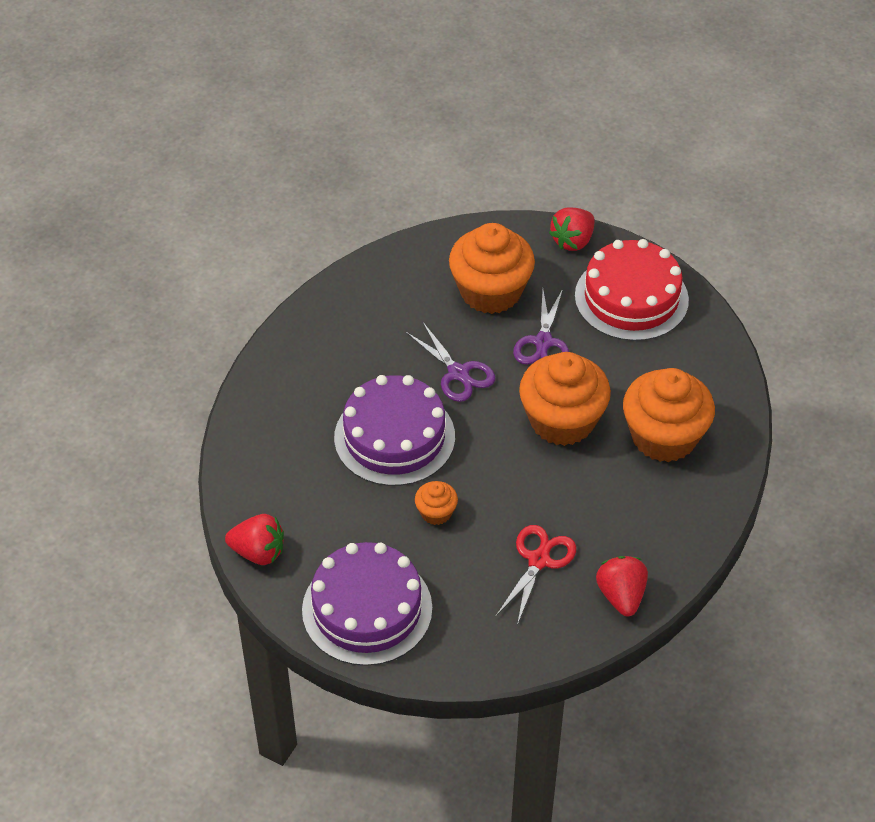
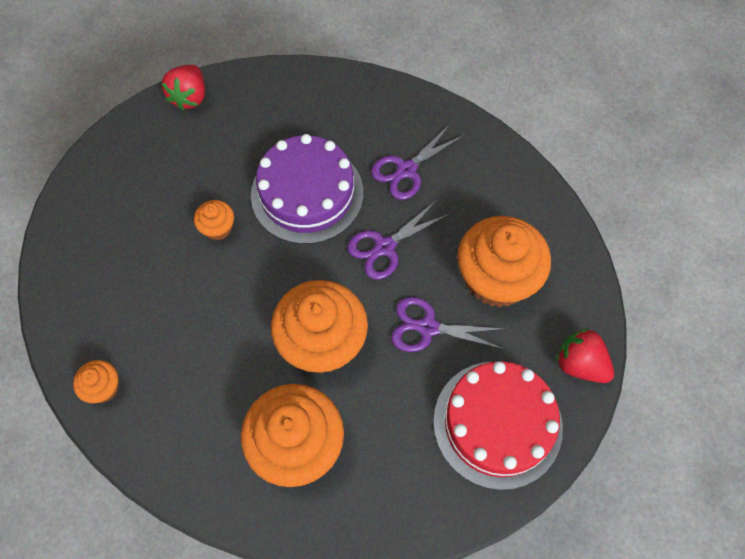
camera: 90 degrees right, 15 degrees up
(367, 355) = (406, 170): none -> purple scissors
(367, 609) = (121, 176): purple cake -> none
(539, 560) = (154, 314): red scissors -> none
(621, 596) = (103, 387): red strawberry -> orange cupcake

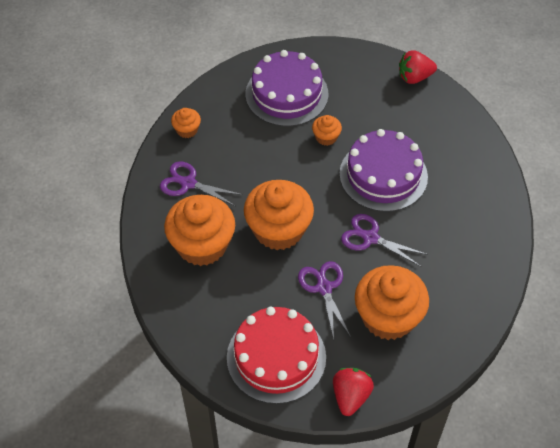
camera: 65 degrees right, 10 degrees down
(124, 241) = (286, 94): none -> purple cake
(406, 170) = (441, 227): purple scissors -> purple scissors (188, 183)

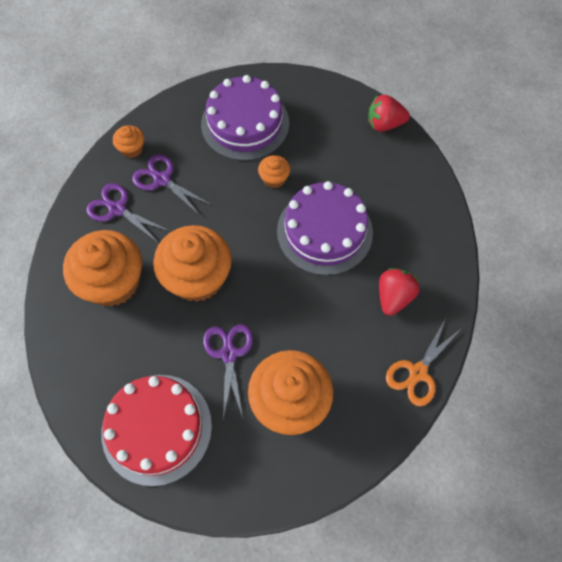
camera: 10 degrees right, 10 degrees up
(350, 396) = (225, 491): red strawberry -> red strawberry (394, 297)
(370, 238) = (293, 303): purple scissors -> purple scissors (162, 179)
(493, 277) = (418, 373): none -> orange scissors

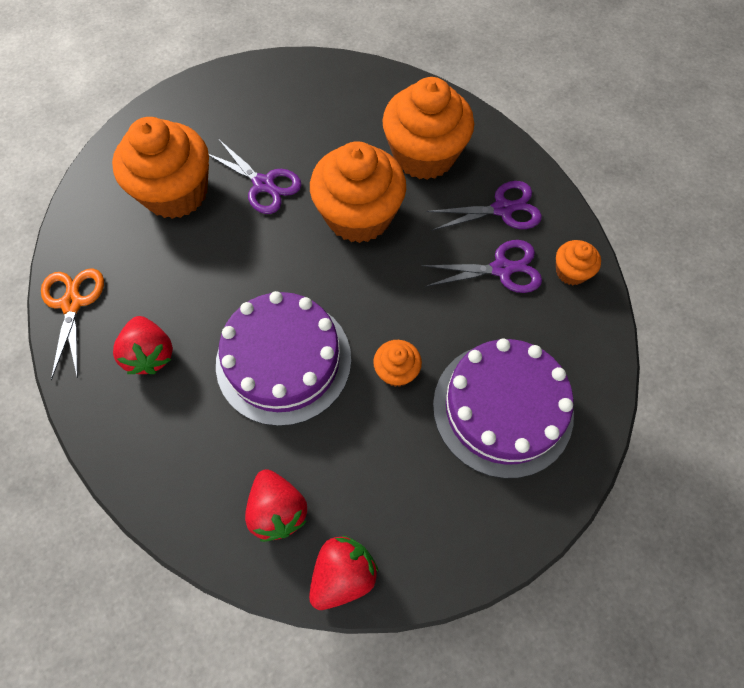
camera: 135 degrees right, 0 degrees up
(157, 428) = (265, 100): red cake -> none
(390, 168) = (278, 510): none -> red strawberry

